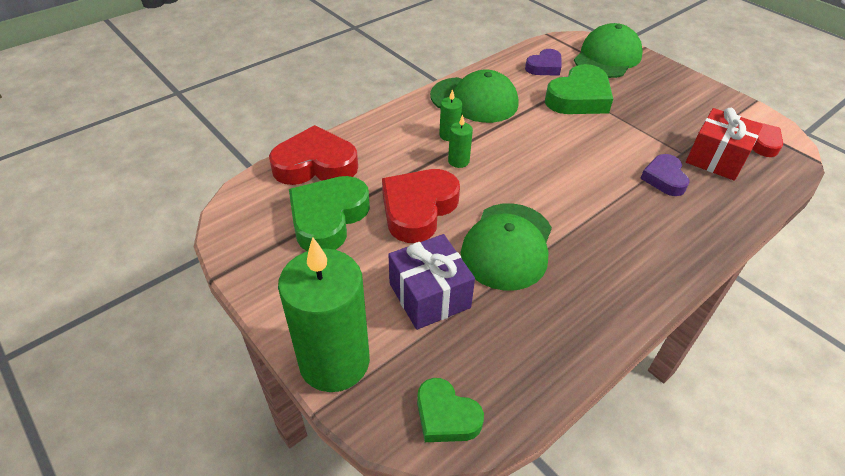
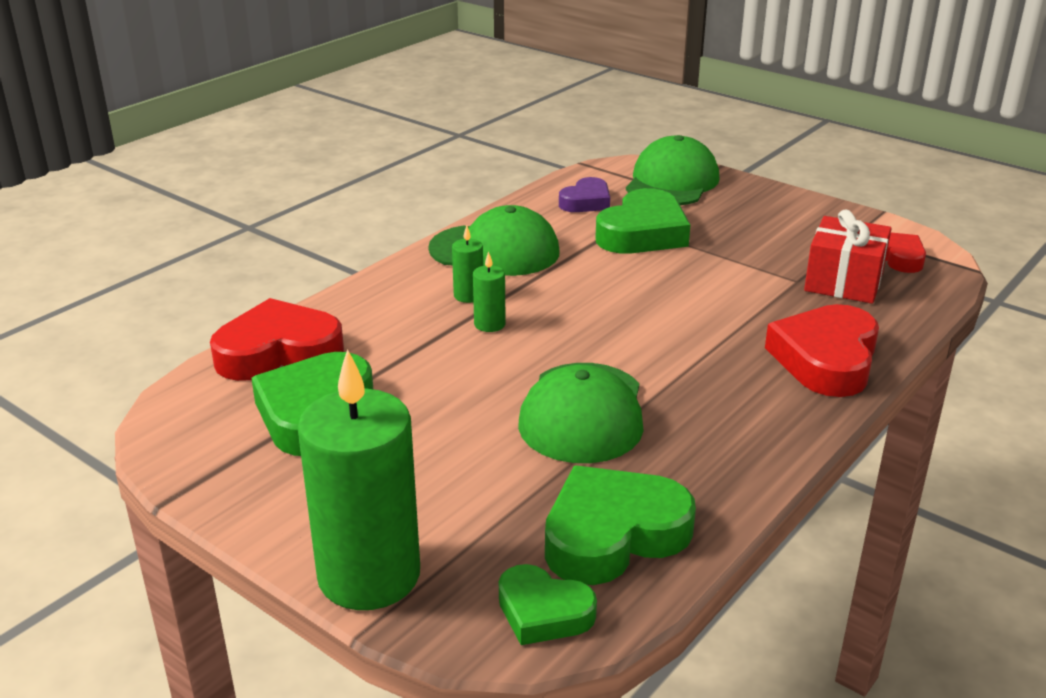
camera: 10 degrees left, 15 degrees down
(418, 209) = (445, 386): red heart -> red heart (826, 359)
(429, 295) = (486, 482): purple gift -> none
(508, 356) = (613, 535): none -> green heart
(664, 178) = (779, 312): purple heart -> none

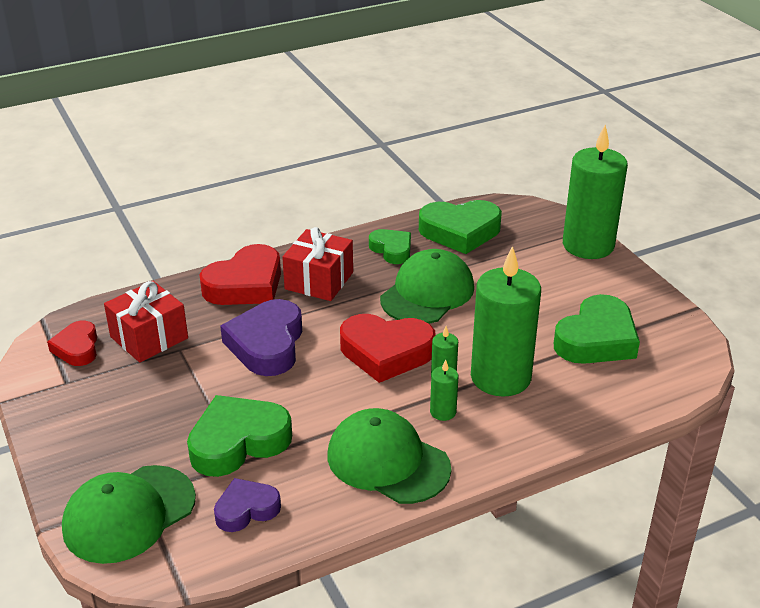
camera: 155 degrees left, 5 degrees up
(278, 352) = (614, 398): red heart -> red heart (386, 352)
(423, 340) = (500, 377): none -> green candle
(543, 612) = (513, 213): green heart -> green heart (392, 250)
(714, 306) = (267, 344): none -> purple heart
(742, 389) = (319, 281): none -> red gift

